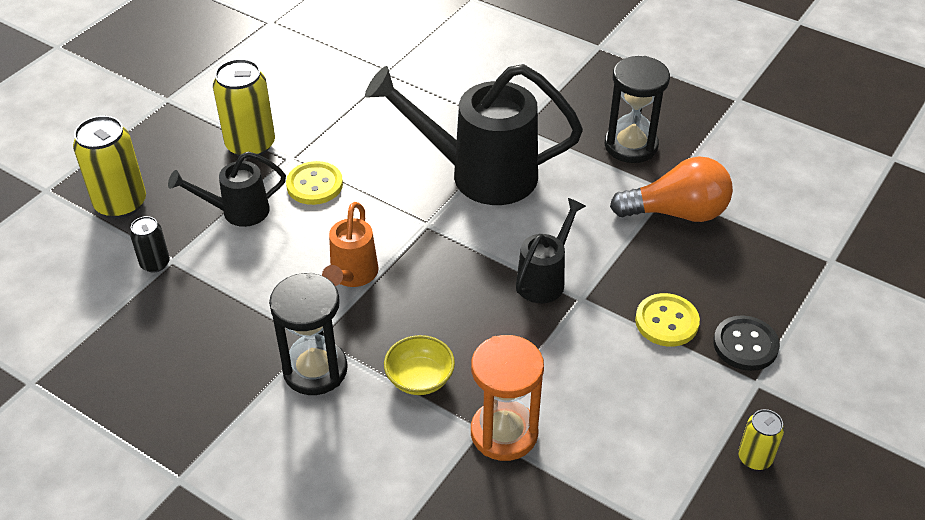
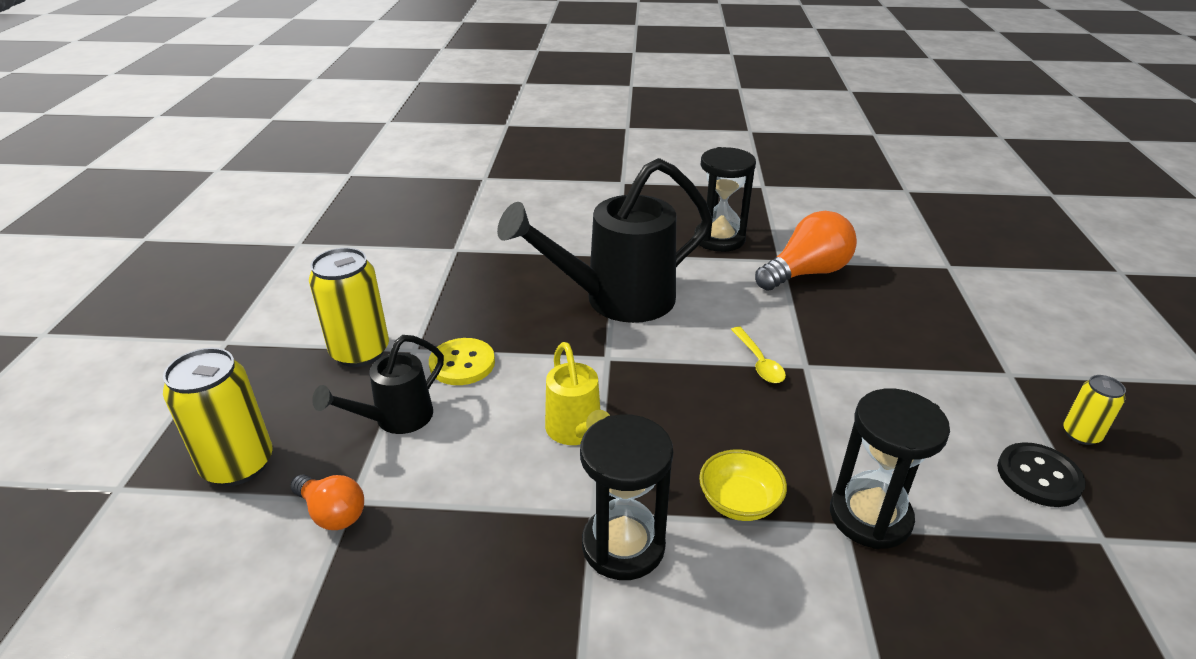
camera: 30 degrees left, 10 degrees down
(155, 263) = (332, 513): black can -> orange light bulb
(352, 275) = (576, 432): orange watering can -> yellow watering can
(504, 433) = (870, 516): orange hourglass -> black hourglass
(544, 279) = (759, 362): black watering can -> yellow spoon
(666, 322) = (891, 356): yellow button -> none
(745, 345) = (967, 348): black button -> black button (1038, 476)

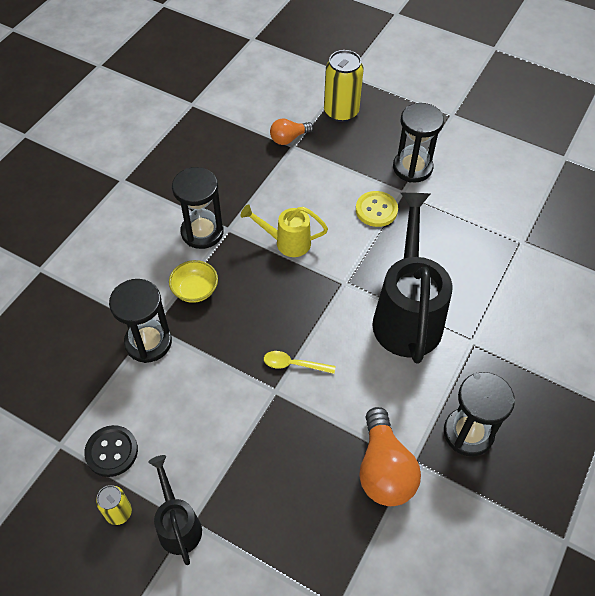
camera: 115 degrees right, 20 degrees up
(360, 352) = (412, 168): yellow can -> black hourglass
(396, 419) = (342, 171): black watering can -> black watering can (178, 524)

